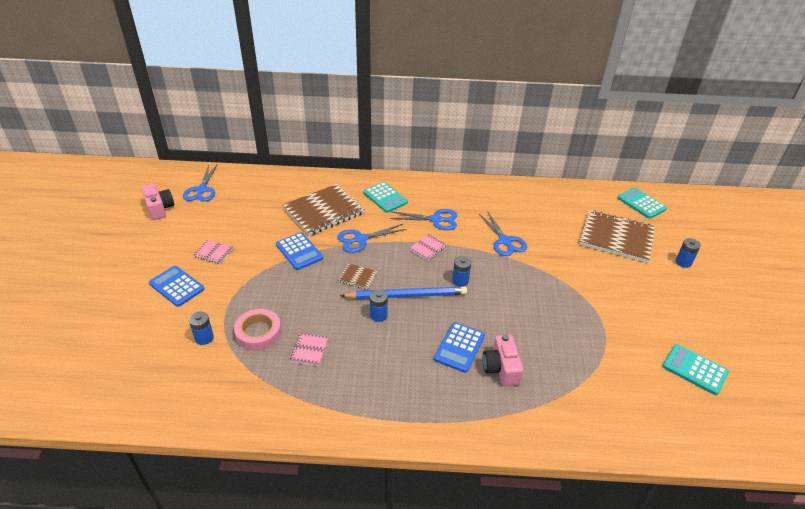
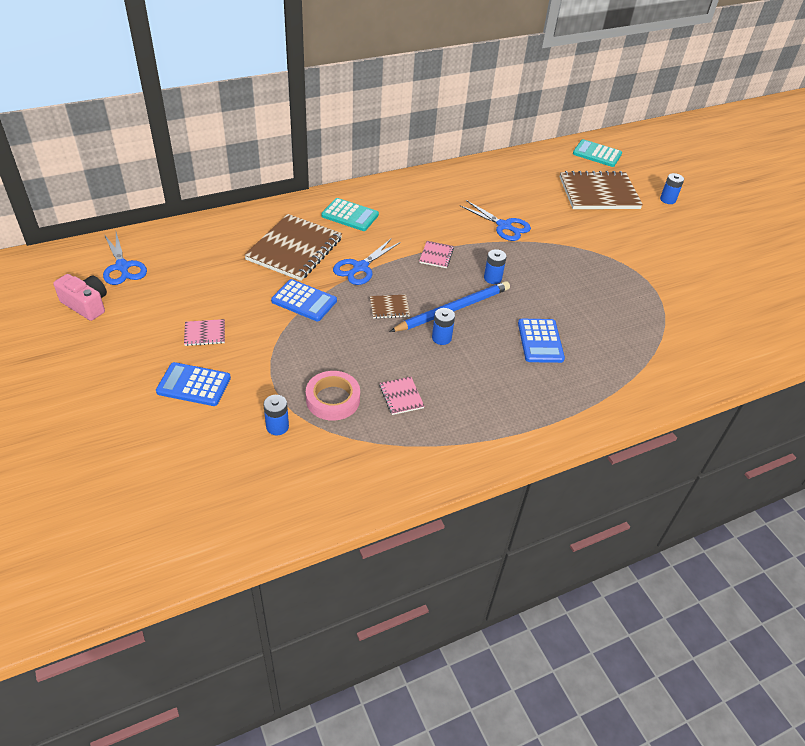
camera: 30 degrees left, 5 degrees up
(436, 220) = (421, 224): blue scissors -> none
(501, 368) = (590, 346): pink camera -> none
(694, 369) = (737, 291): turquoise calculator -> none

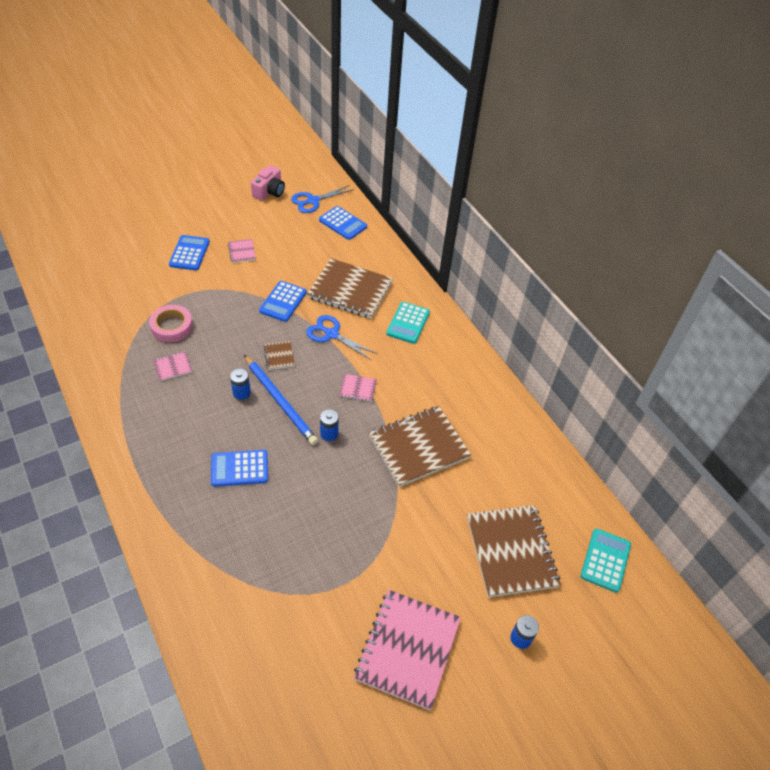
camera: 85 degrees right, 5 degrees up
(176, 246) = (342, 223): none -> blue calculator
(277, 426) = (147, 299): blue battery -> none
(504, 226) = (418, 447): blue scissors -> brown notebook
(692, 252) = (408, 649): none -> pink notebook

